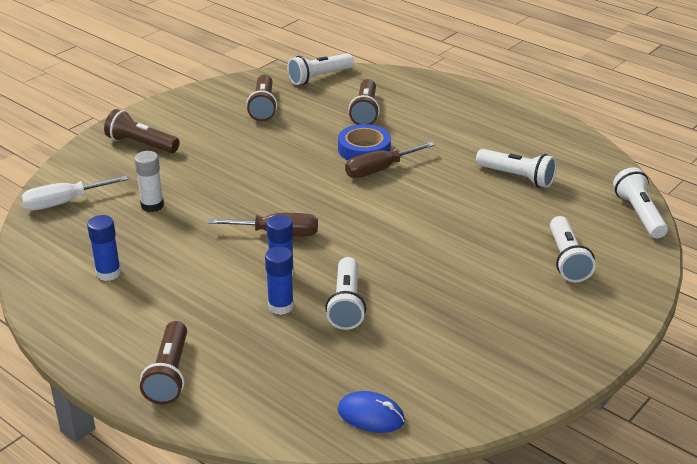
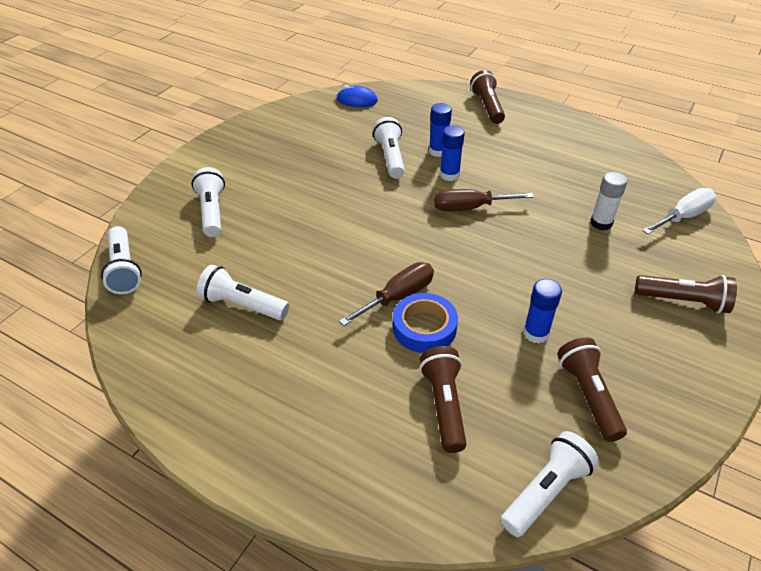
camera: 170 degrees right, 10 degrees up
(108, 273) = (581, 160): blue glue stick -> blue glue stick (536, 333)

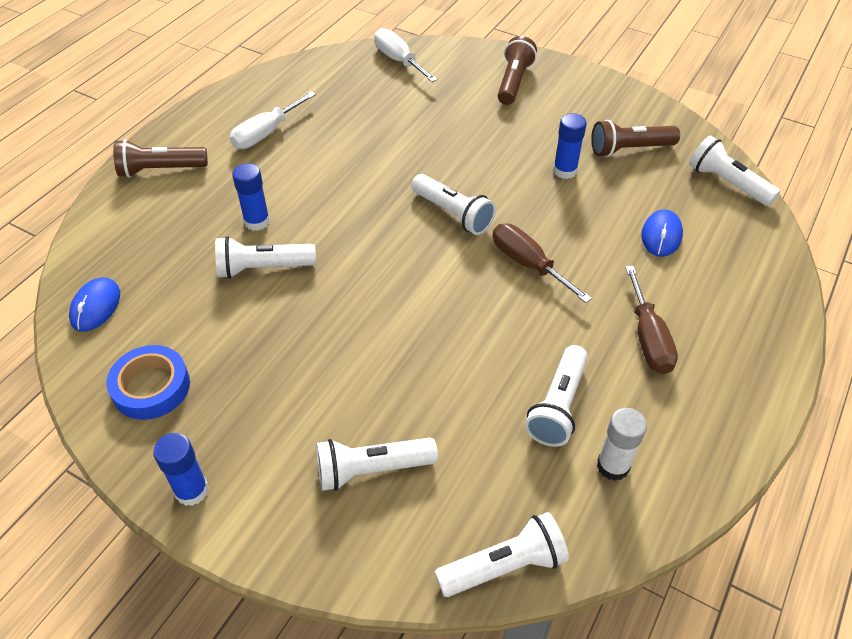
camera: 90 degrees left, 5 degrees up
(424, 327) = (569, 245): blue tape -> blue tape (151, 387)
(443, 405) = (661, 236): brown flashlight -> blue mouse
(449, 175) = (310, 214): blue glue stick -> blue glue stick (192, 490)
(459, 251) = (453, 214): none -> white flashlight
(470, 208) = (377, 201): brown screwdriver -> brown screwdriver (648, 338)
(542, 147) = (266, 133): none -> white screwdriver
(601, 223) = (407, 110): white glue stick -> white glue stick (613, 466)

